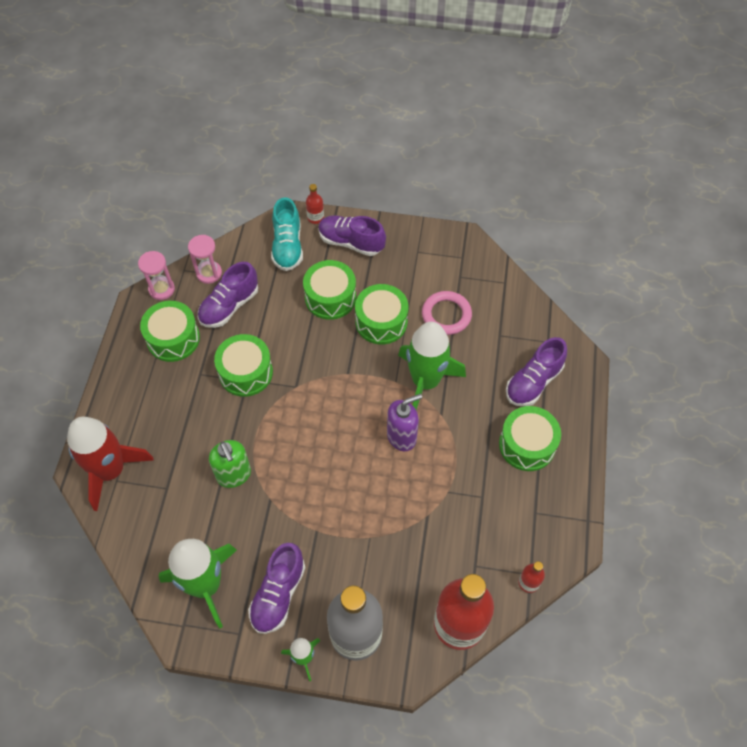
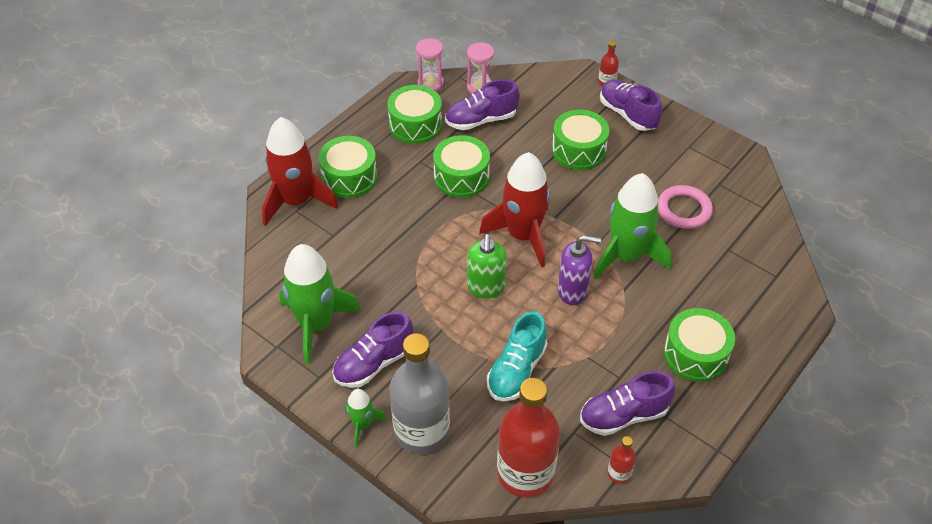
camera: 30 degrees right, 10 degrees down
(234, 475) = (398, 252): green soap dispenser -> green soap dispenser (486, 287)
(287, 246) = (565, 94): turquoise shoe -> turquoise shoe (516, 370)
(331, 405) = (523, 236): none -> red rocket
(381, 322) = (615, 189): green drum -> green drum (349, 177)
(533, 382) = (738, 304): purple shoe -> purple shoe (623, 415)

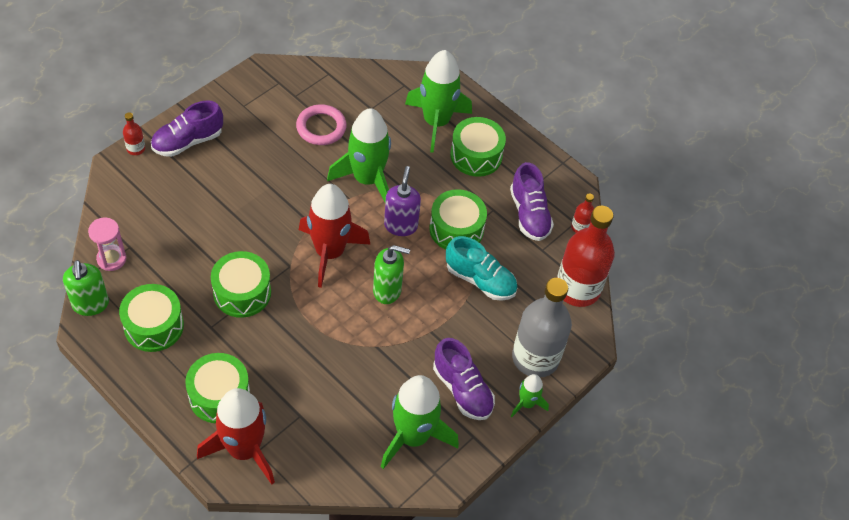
camera: 90 degrees left, 5 degrees up
(430, 84) = (90, 304): pink hourglass -> green soap dispenser
(481, 120) = (163, 264): purple shoe -> none
(578, 150) = (228, 190): green drum -> green drum (456, 229)
(731, 311) = (436, 122): none -> green rocket

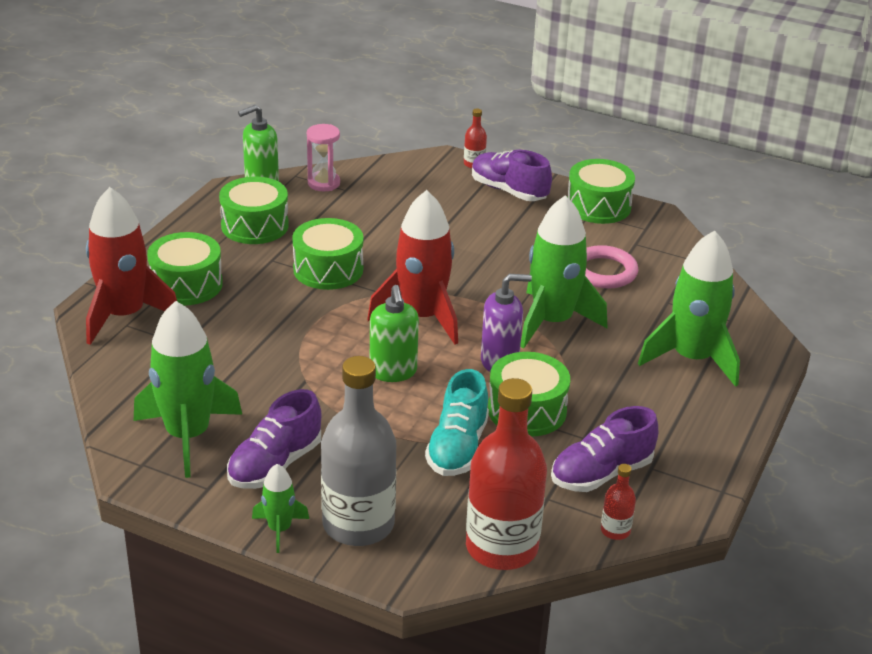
camera: 75 degrees right, 20 degrees down
(476, 155) = (665, 404): green drum -> green drum (598, 206)

